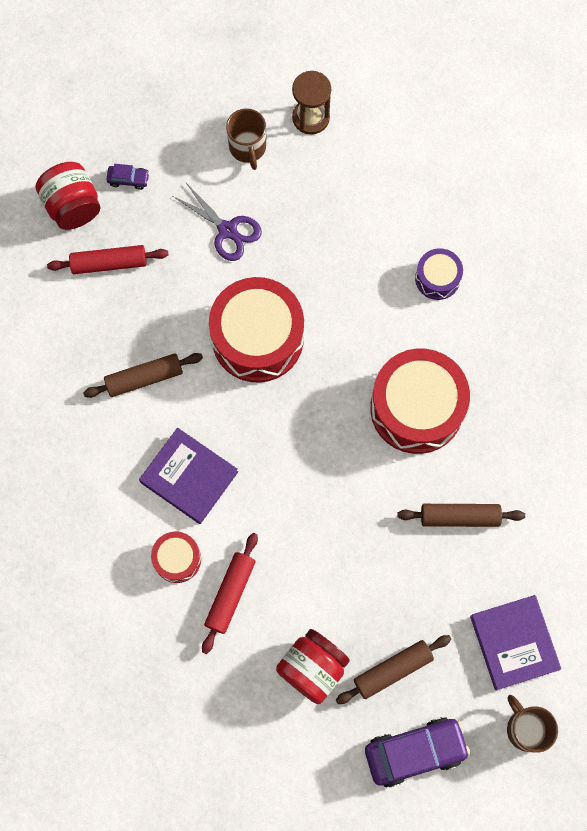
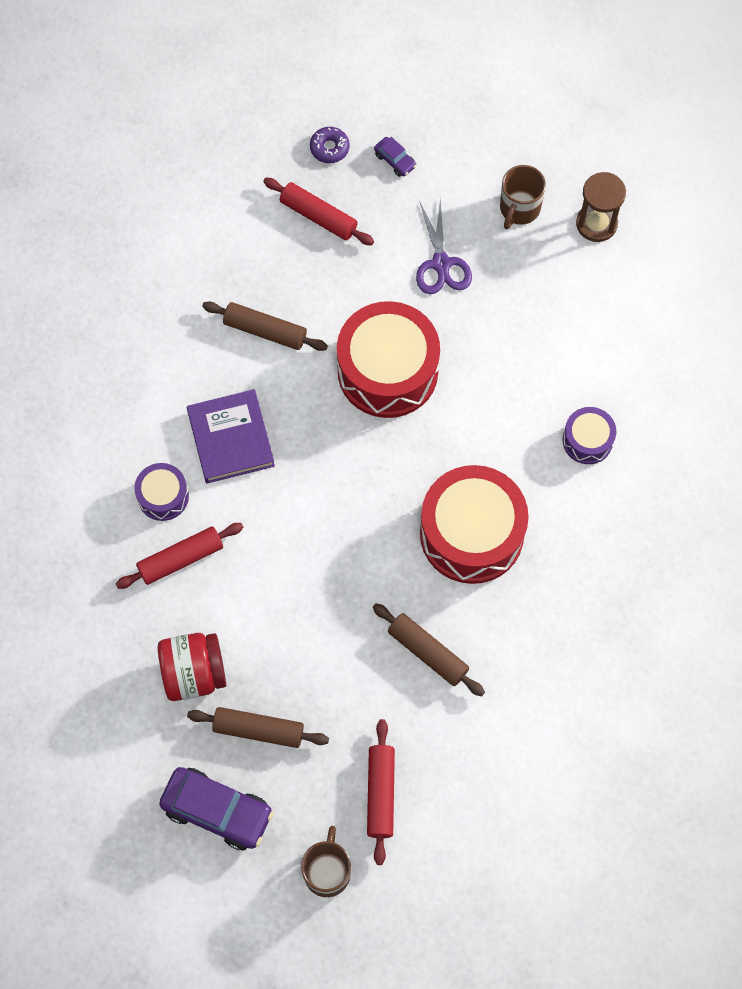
camera: 40 degrees right, 5 degrees down
(72, 206) = (329, 148): red jar -> purple donut
(177, 559) = (163, 496): red drum -> purple drum
(514, 643) = (380, 793): purple book -> red rolling pin

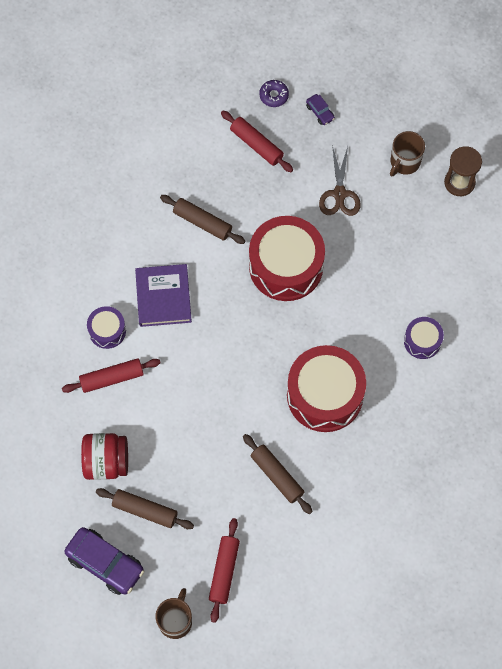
camera: 10 degrees right, 0 degrees up
(441, 264) = (339, 194): purple scissors -> brown scissors

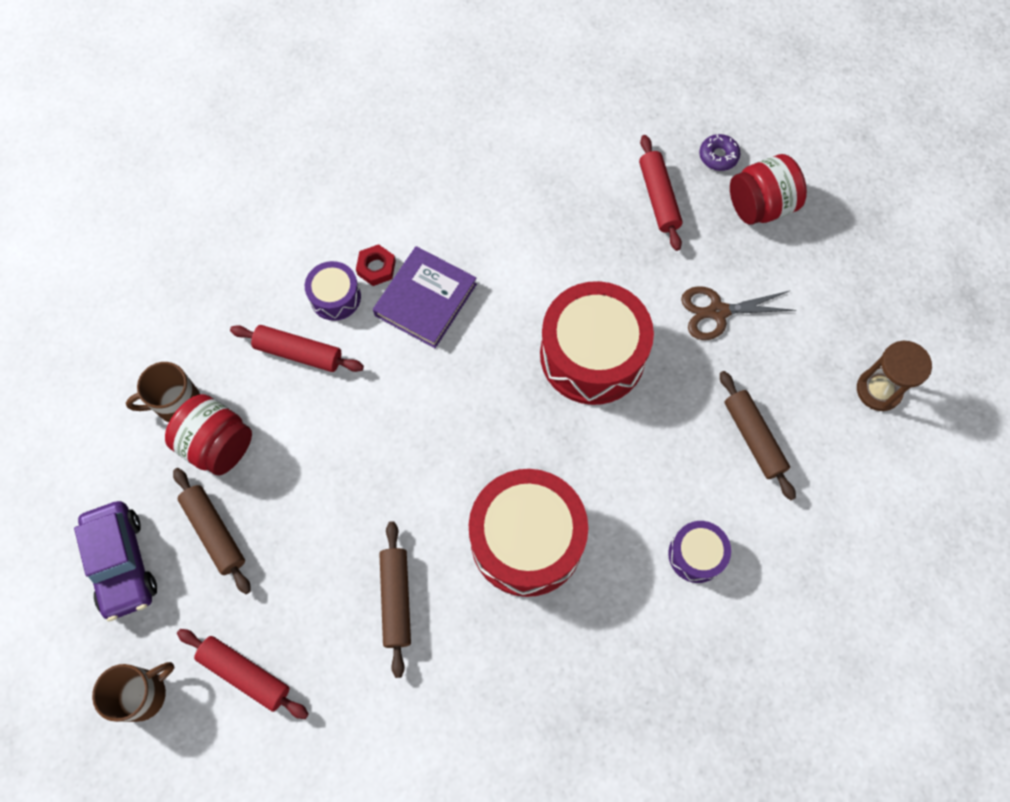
camera: 35 degrees right, 0 degrees up
(118, 297) = (376, 268): none -> red nut
(202, 222) = (532, 245): brown rolling pin -> brown rolling pin (753, 438)
(224, 571) = (245, 674): red rolling pin -> red rolling pin turned 75 degrees clockwise
(320, 112) = (760, 206): purple car -> red jar
(339, 194) = (717, 312): brown scissors -> brown scissors turned 45 degrees clockwise
(404, 162) = (824, 324): brown mug -> brown mug (177, 403)

